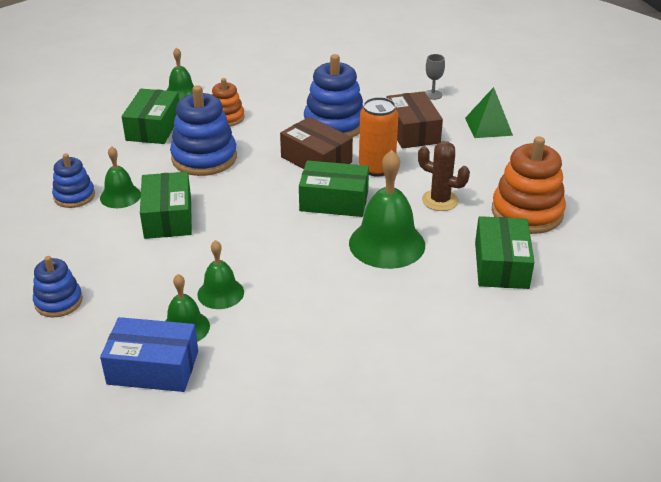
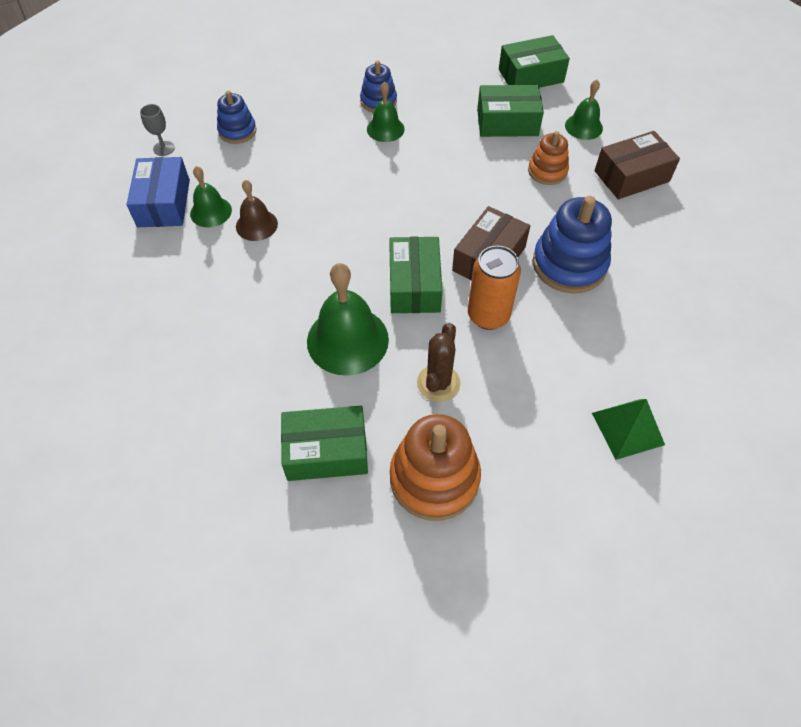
camera: 80 degrees right, 20 degrees up
(168, 217) = (360, 167): green box -> green box (531, 76)
(204, 158) = (464, 170): blue stacking toy -> none
(220, 293) = (256, 225): green bell -> brown bell
(412, 131) = (582, 343): brown box -> brown box (631, 176)
(432, 95) = (686, 358): grey goblet -> grey goblet (164, 148)

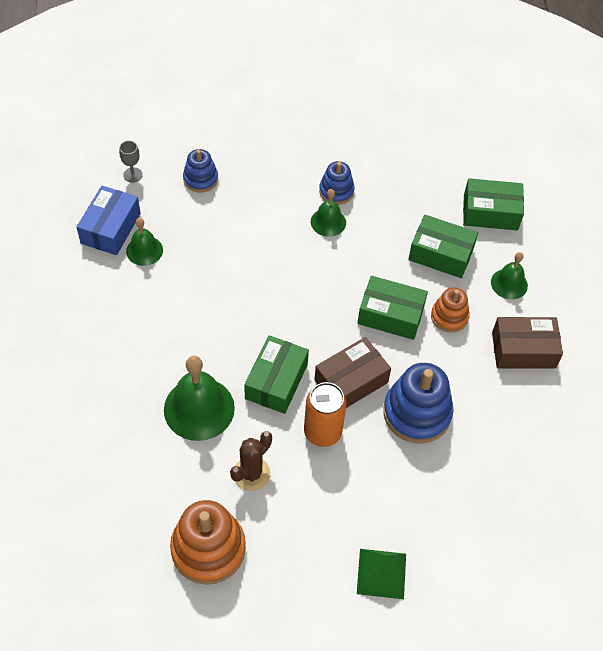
camera: 20 degrees right, 0 degrees up
(256, 225) = (175, 277): brown bell -> none
(326, 451) = (139, 493): green box -> green box (390, 315)

